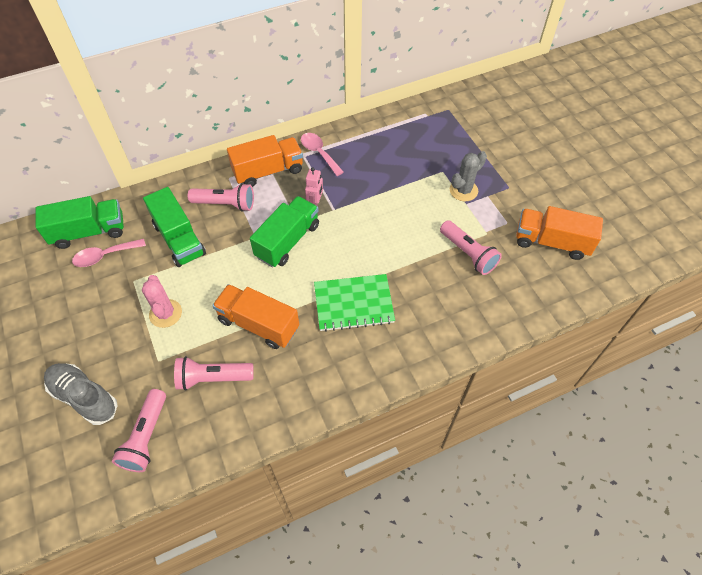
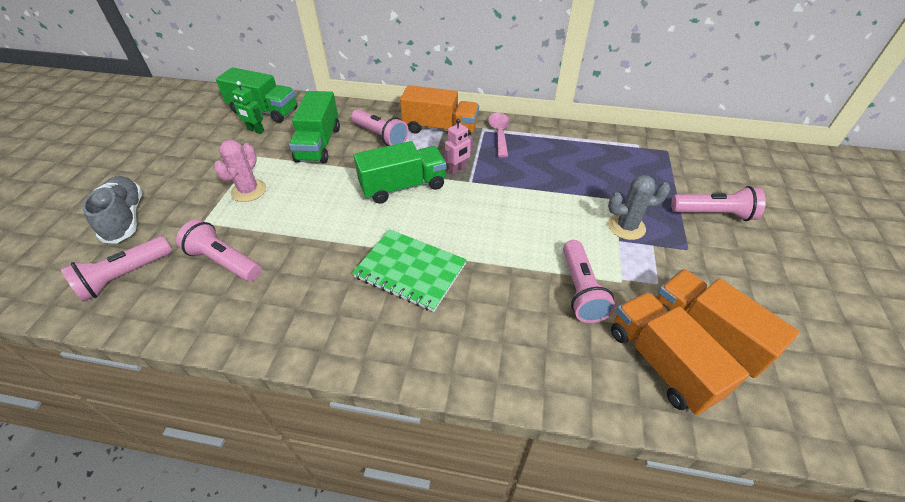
camera: 35 degrees right, 10 degrees down
(105, 256) = (256, 130): pink spoon -> green robot
(258, 324) = (308, 239): orange truck -> orange truck (661, 362)
(508, 151) = (713, 214): none -> pink flashlight

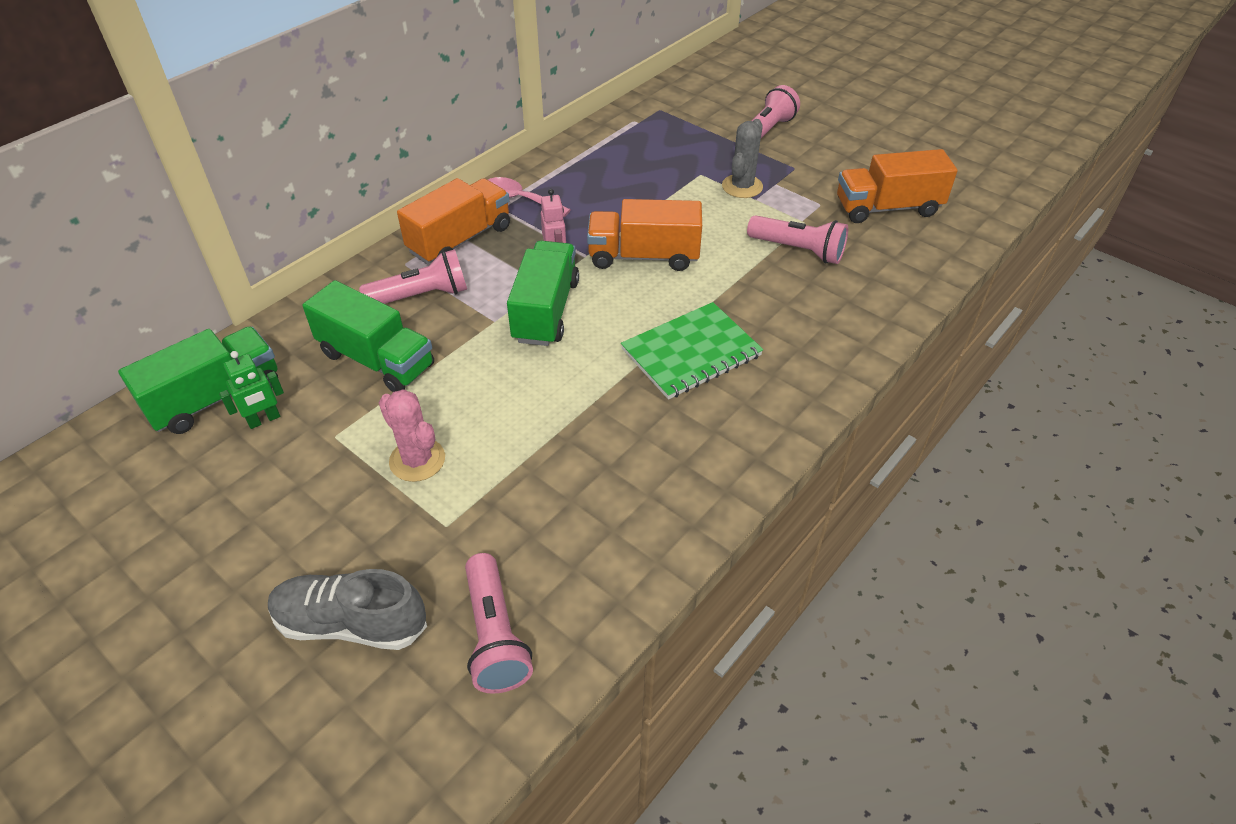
camera: 60 degrees left, 0 degrees up
(224, 261) = (550, 515): pink flashlight -> none
(661, 362) = (900, 244): orange truck -> orange truck (643, 256)

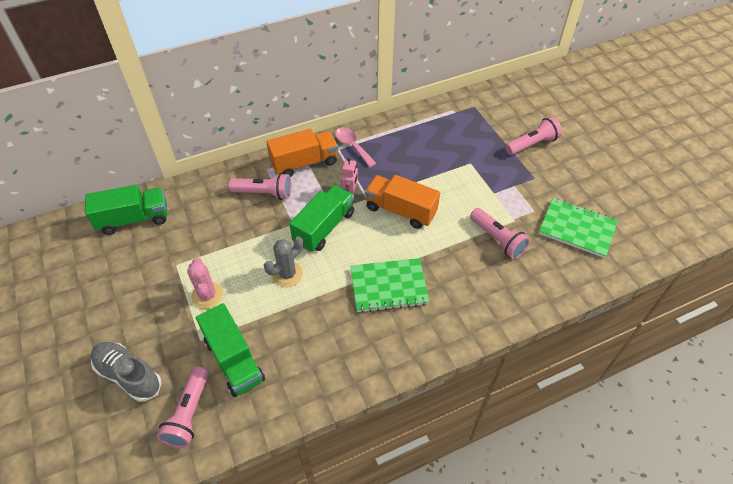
camera: 25 degrees right, 5 degrees up
(264, 420) = (149, 241): green robot -> none
(377, 360) = (220, 226): green truck -> green truck (234, 360)
(742, 186) = (491, 181): grey cactus -> grey cactus (287, 274)
(887, 208) = (577, 228): orange truck -> green notebook

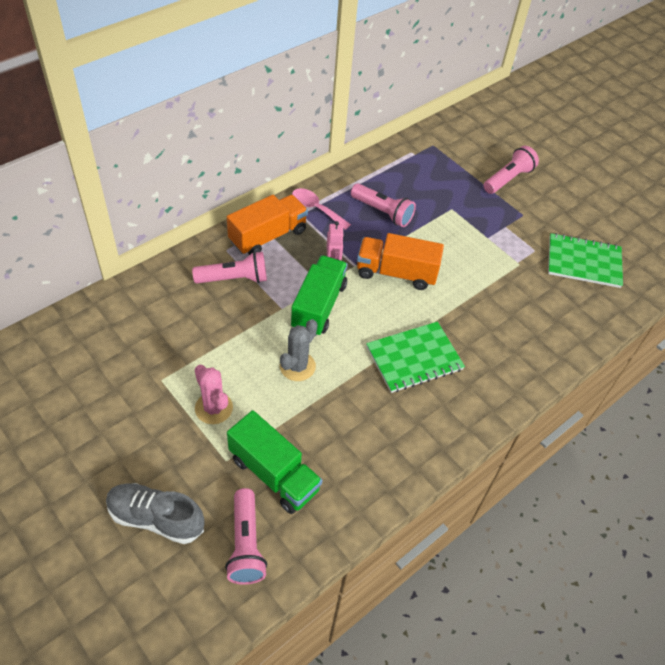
camera: 20 degrees left, 0 degrees up
(134, 219) = (86, 335): green truck -> none
(497, 239) = (509, 287): pink flashlight -> pink flashlight (382, 212)

